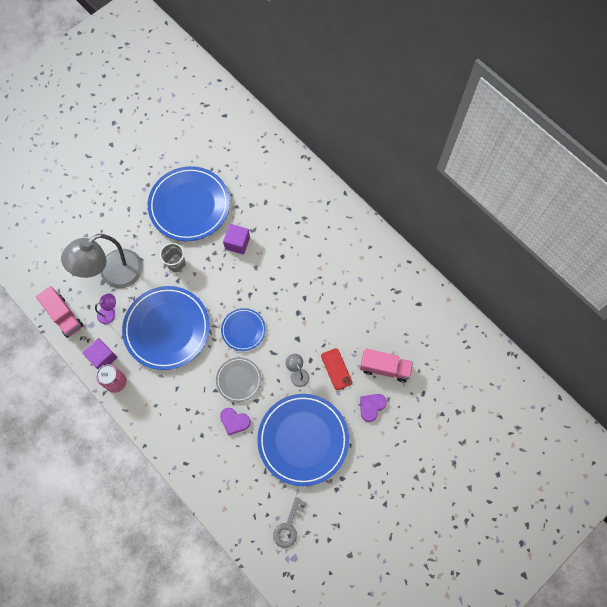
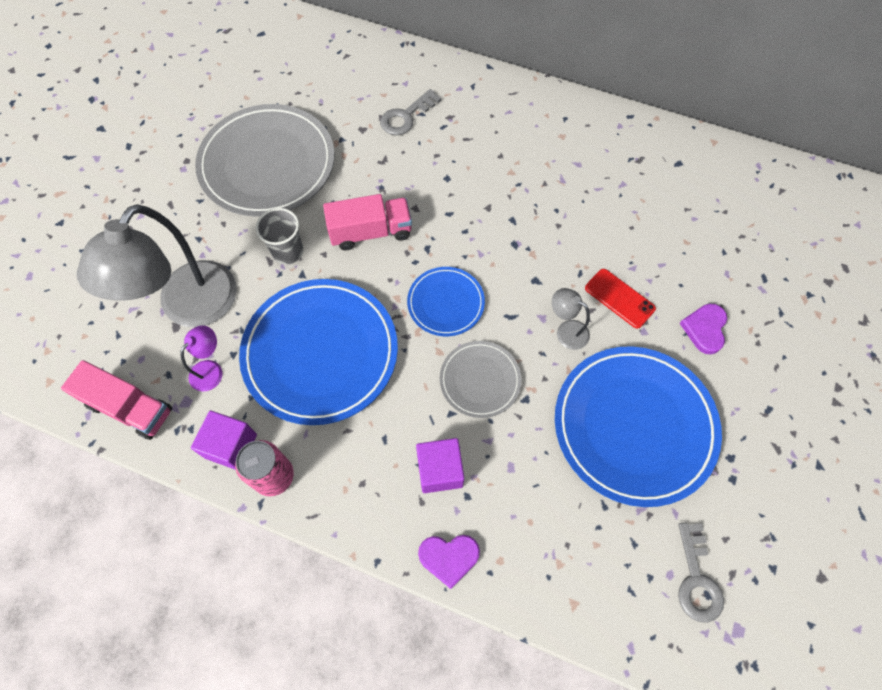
camera: 25 degrees left, 5 degrees down
(189, 205) = (267, 164): blue plate -> grey plate
(234, 421) = (509, 448): purple heart -> purple heart (449, 558)
(237, 243) = (369, 186): purple cube -> purple cube (440, 470)
(279, 207) = (406, 116): none -> grey key
(385, 368) = (688, 267): pink truck -> pink truck (371, 232)

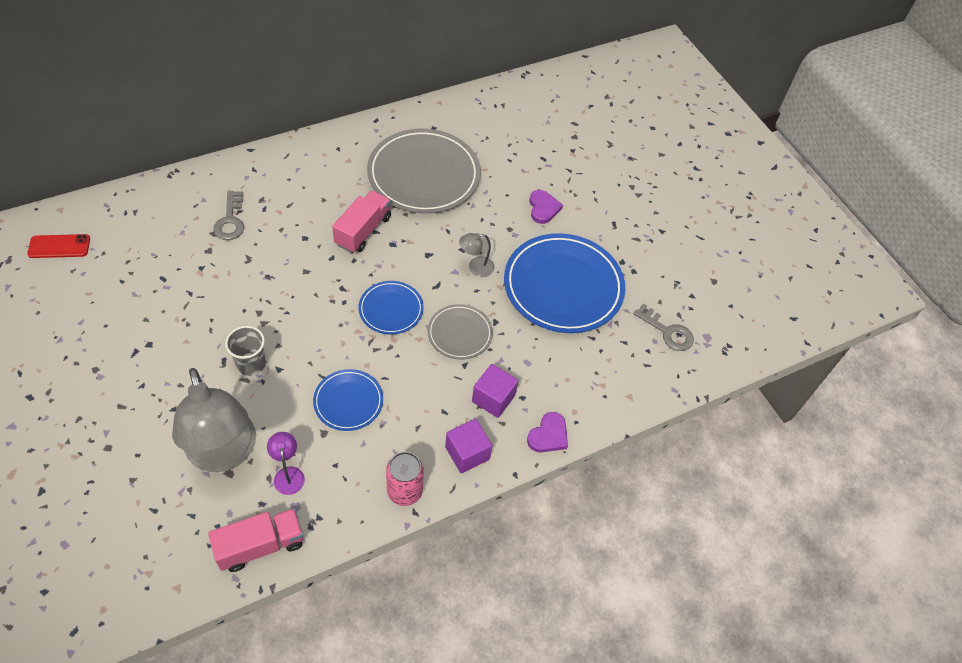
camera: 55 degrees left, 10 degrees down
(231, 446) = (357, 501): purple cube -> purple cube (467, 453)
(267, 164) = (165, 323): grey plate -> grey plate (423, 175)
(320, 353) = (348, 401): blue plate -> blue plate, size x0.51
(371, 232) = (294, 307): pink truck -> pink truck (363, 231)
(619, 298) = (484, 227): red phone -> red phone (59, 246)
(704, 329) = (543, 208): purple heart -> purple heart turned 150 degrees counterclockwise

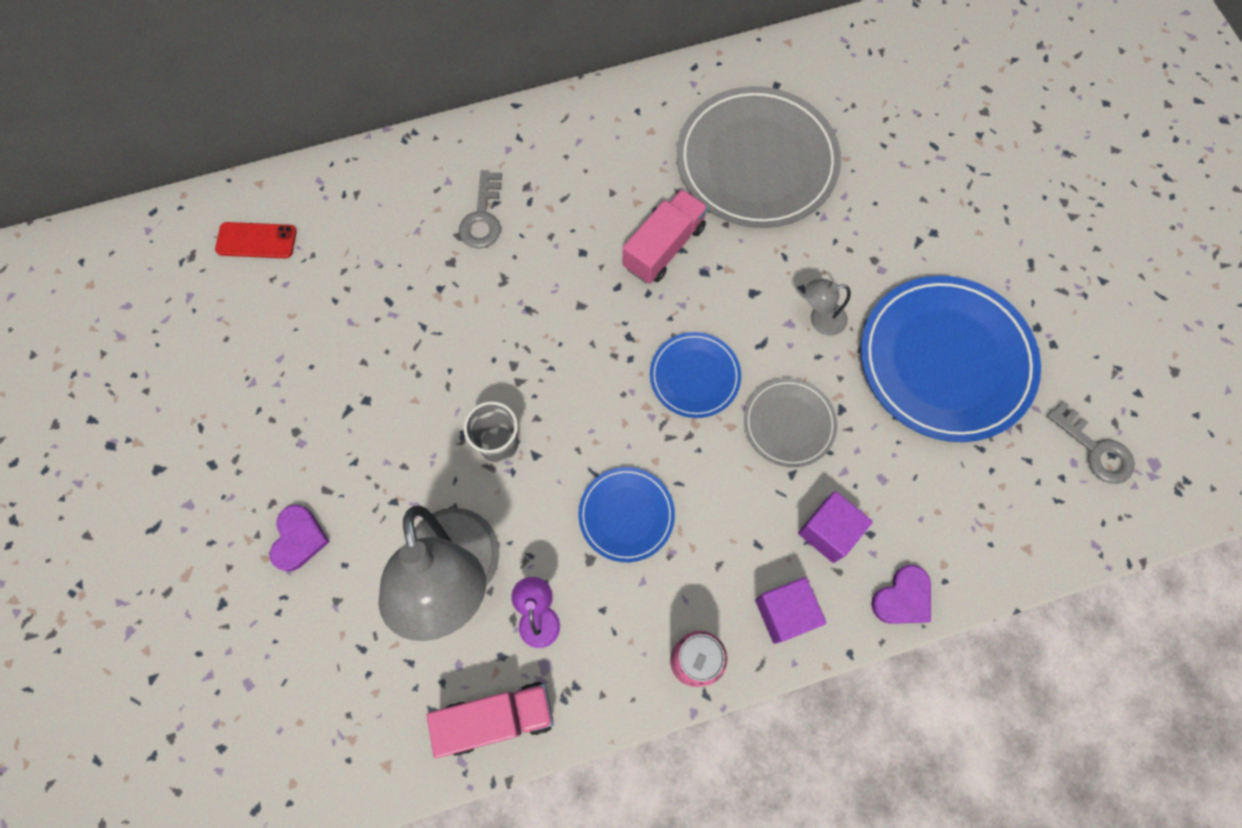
camera: 15 degrees right, 15 degrees up
(543, 208) = (927, 229): purple heart -> purple heart (298, 539)

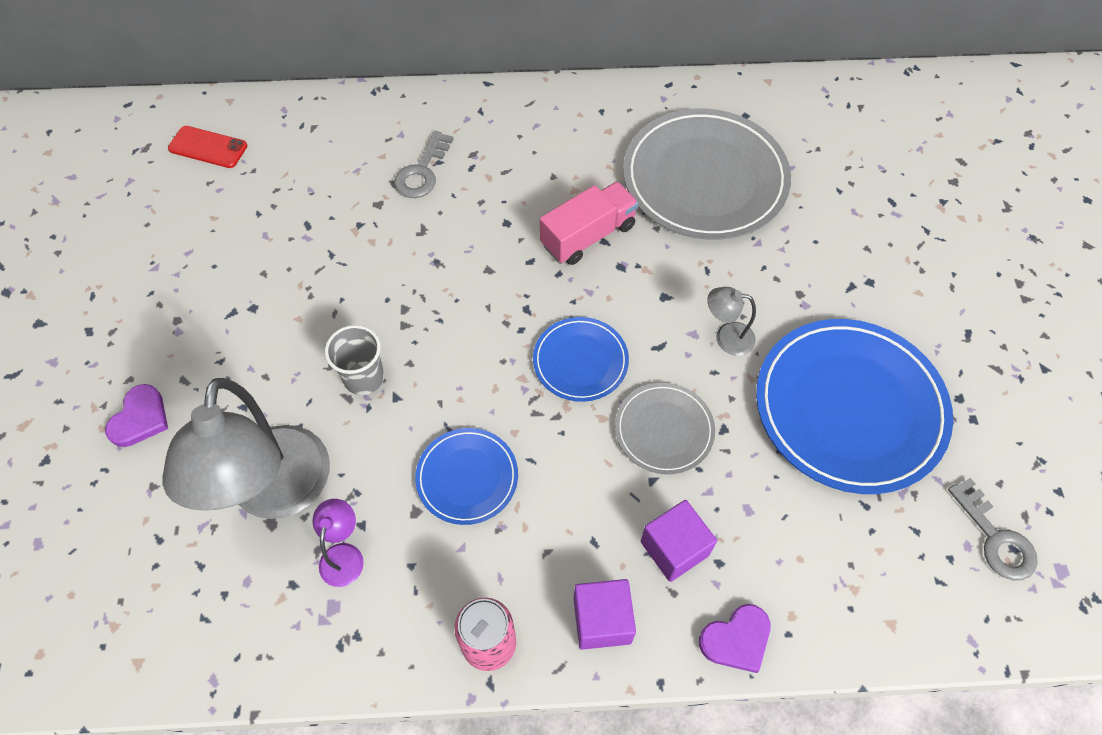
camera: 15 degrees right, 10 degrees down
(496, 718) = (265, 646): pink truck -> none

